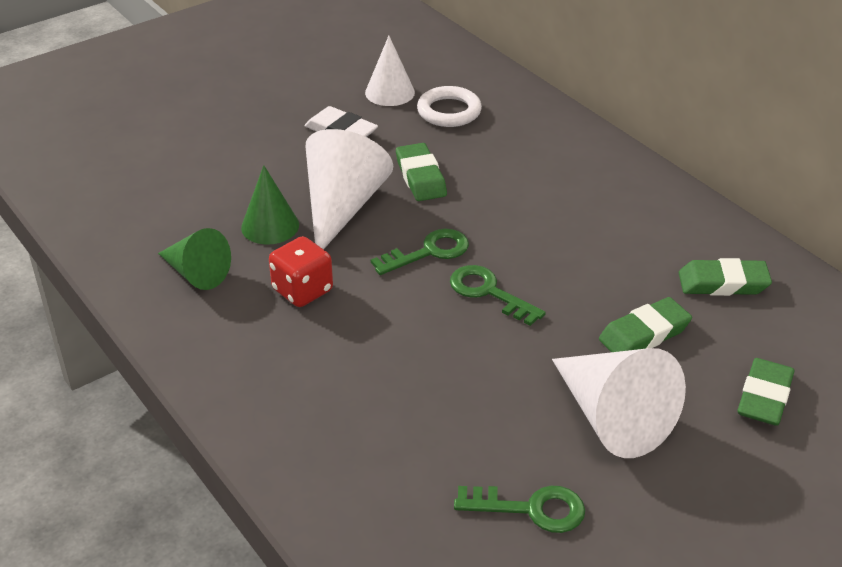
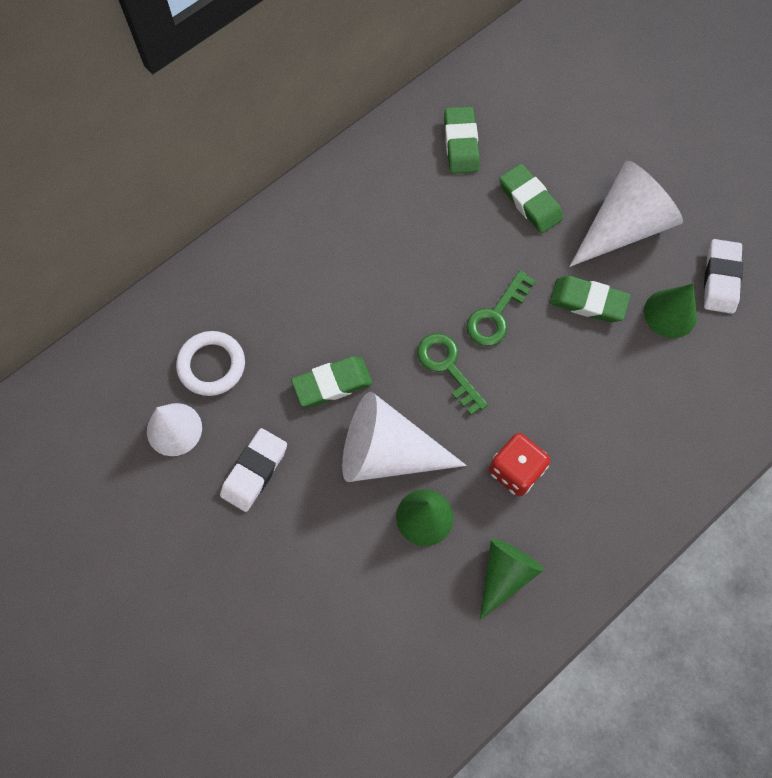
camera: 95 degrees left, 30 degrees up
(481, 446) = (670, 313): none -> green cone
(531, 509) = (720, 279): green key -> white eraser
(764, 397) = (584, 130): green eraser -> green eraser (588, 302)

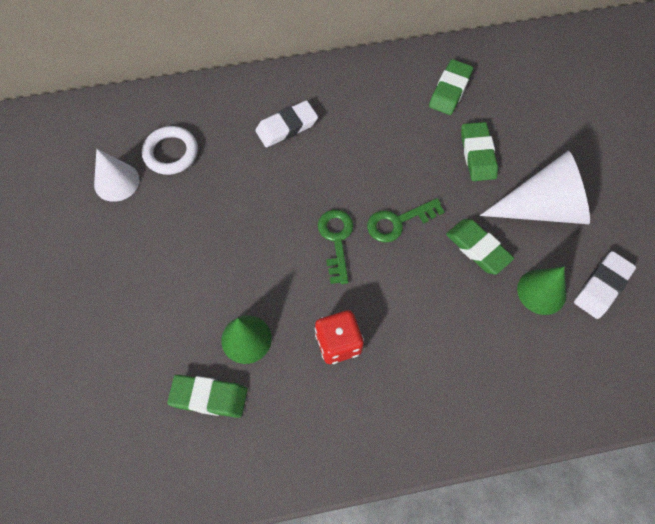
camera: 30 degrees right, 5 degrees down
(254, 471) = (149, 239): white eraser -> white eraser (287, 127)
(332, 383) = (244, 208): green eraser -> green eraser (209, 397)
(387, 452) = (251, 277): white cone -> none
(504, 574) = (278, 417): green cone -> none

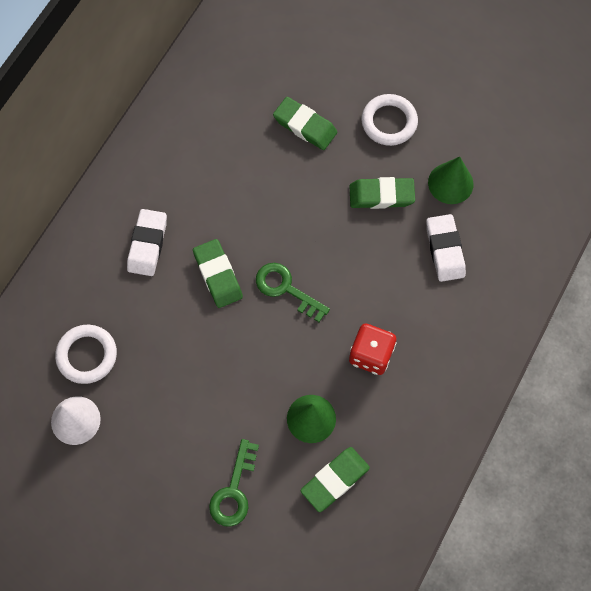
camera: 50 degrees left, 5 degrees up
(398, 222) = (311, 232): green key -> green key (234, 491)
(450, 90) = (229, 94): green eraser -> green eraser (218, 275)
(543, 207) = (389, 122): white cone -> white ring
(602, 287) = (481, 141): white eraser -> white eraser (445, 250)

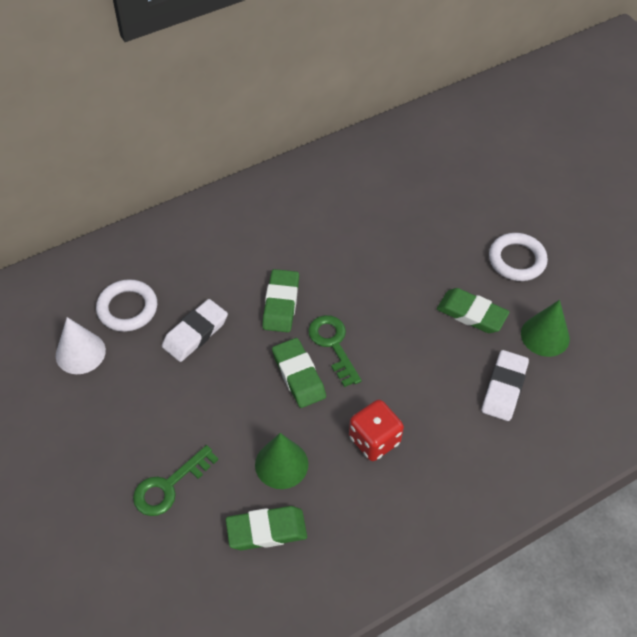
camera: 30 degrees right, 15 degrees down
(148, 244) = (239, 251): white eraser -> white eraser (195, 333)
(305, 126) = (437, 228): green eraser -> green eraser (298, 375)

